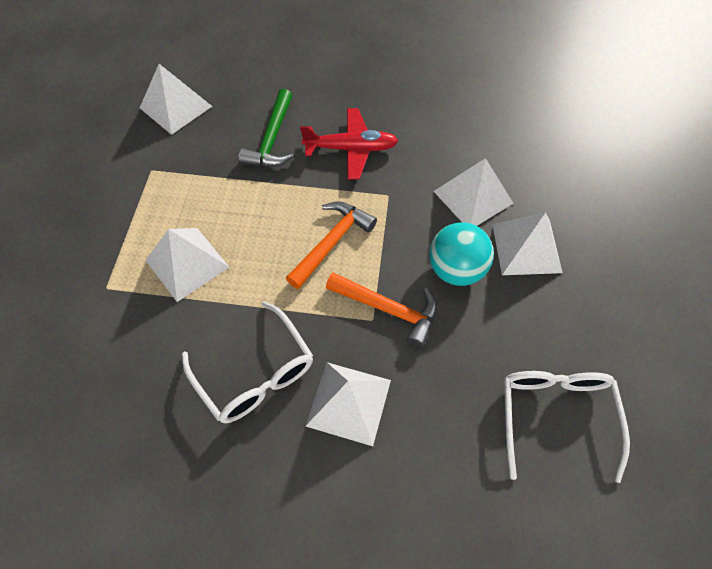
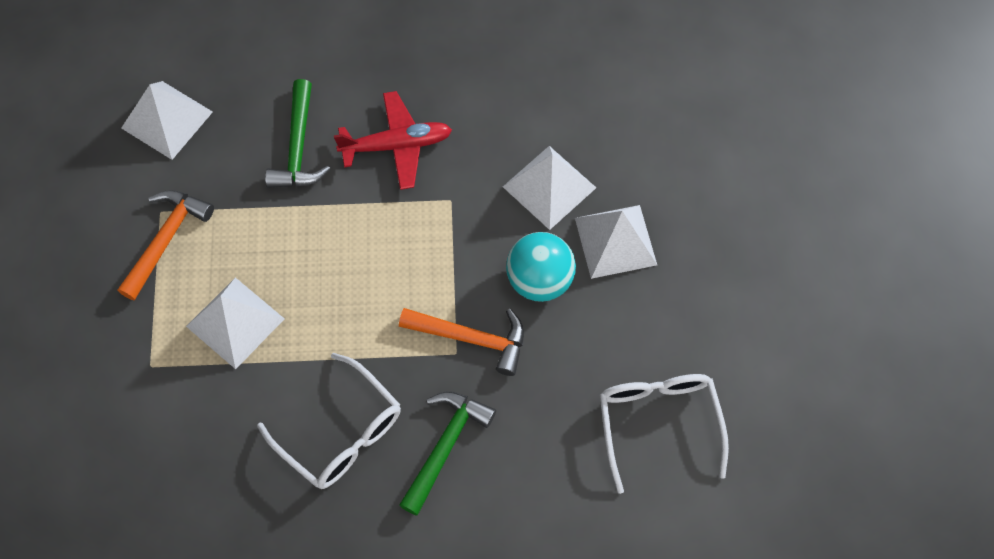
camera: 10 degrees left, 5 degrees up
(331, 243) = (395, 270): orange hammer -> orange hammer (166, 240)
(348, 402) = (445, 446): white pyramid -> green hammer

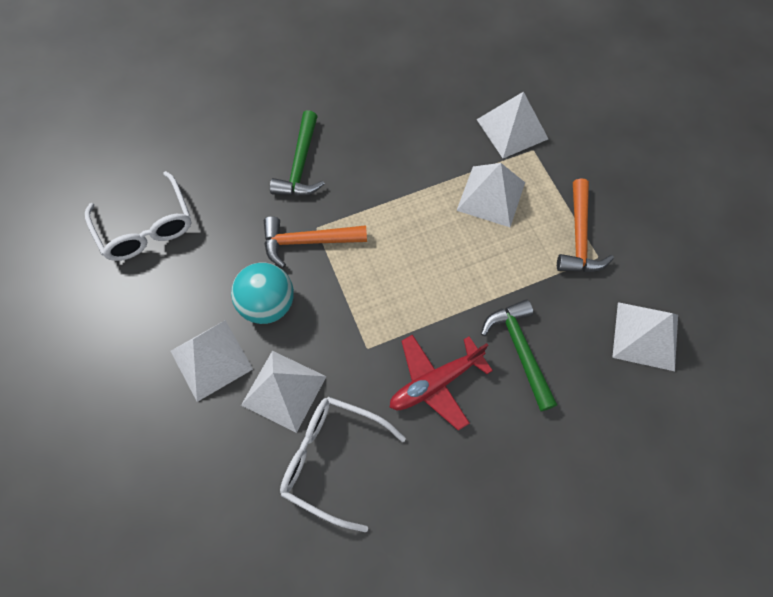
camera: 160 degrees right, 0 degrees up
(158, 405) = (512, 129): none -> white pyramid
(340, 431) = (379, 151): white glasses -> white glasses (333, 460)

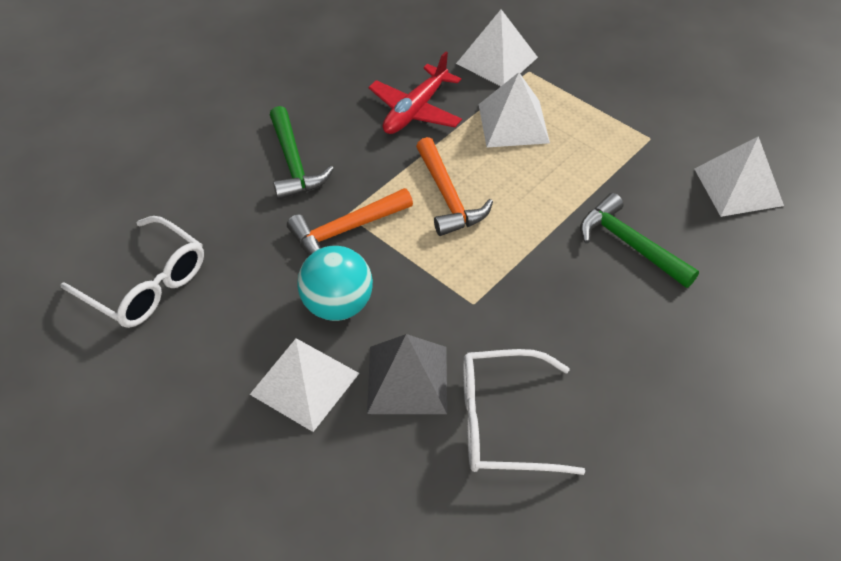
camera: 25 degrees left, 15 degrees down
(284, 390) = (407, 379): white pyramid -> grey pyramid
(435, 383) = (565, 306): red plane -> red plane (415, 110)
(579, 237) = (621, 127): orange hammer -> orange hammer (448, 197)

